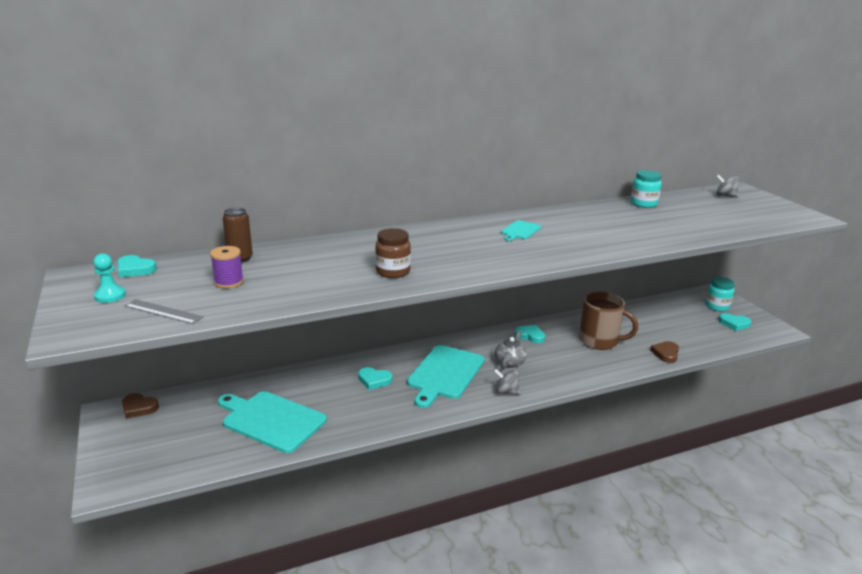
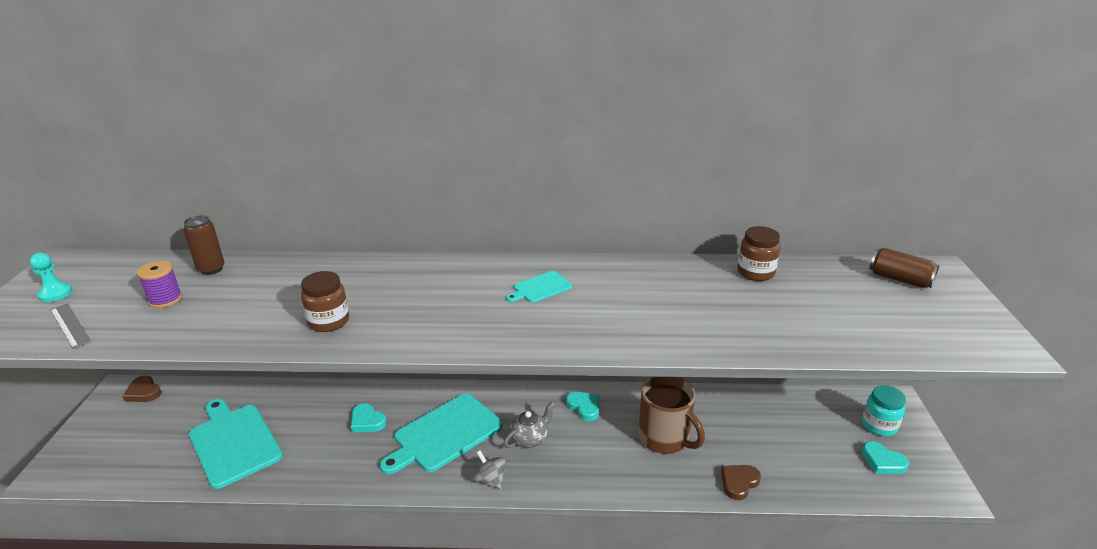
camera: 25 degrees right, 5 degrees up
(135, 269) = (112, 264): turquoise heart -> none
(643, 204) = (755, 273): turquoise jar -> brown jar
(725, 196) = (900, 279): grey spinning top -> brown can

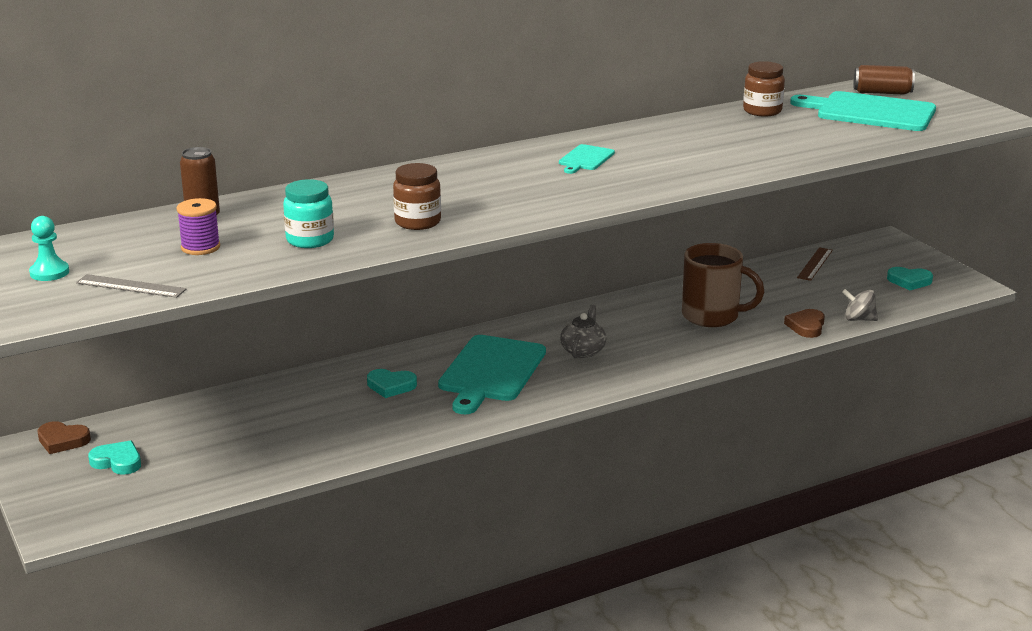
camera: 30 degrees left, 5 degrees down
(233, 442) = (256, 442): turquoise cutting board -> turquoise cutting board (871, 112)
(490, 480) = (580, 388): grey spinning top -> grey spinning top (858, 319)
(584, 407) = (610, 316): turquoise heart -> turquoise heart (117, 462)
(804, 408) = (815, 264): none -> brown ruler
(879, 425) = (887, 259): turquoise jar -> turquoise jar (310, 240)

